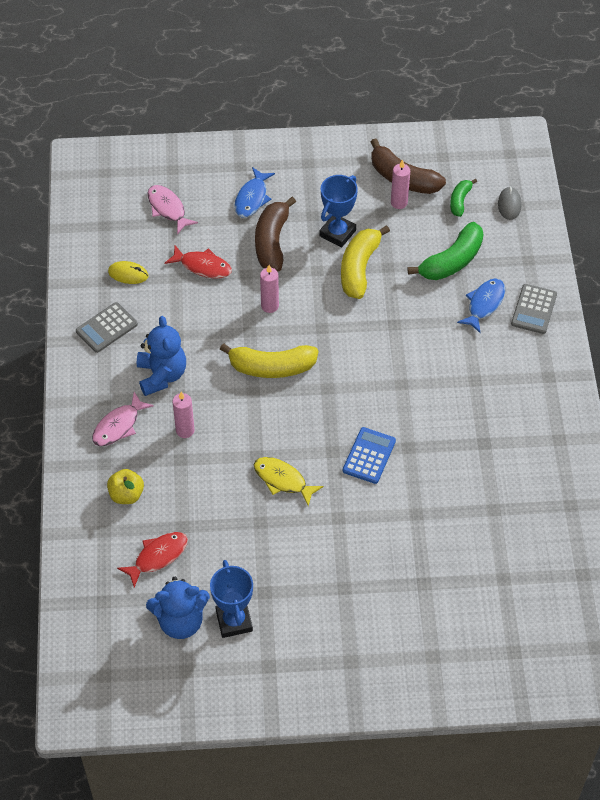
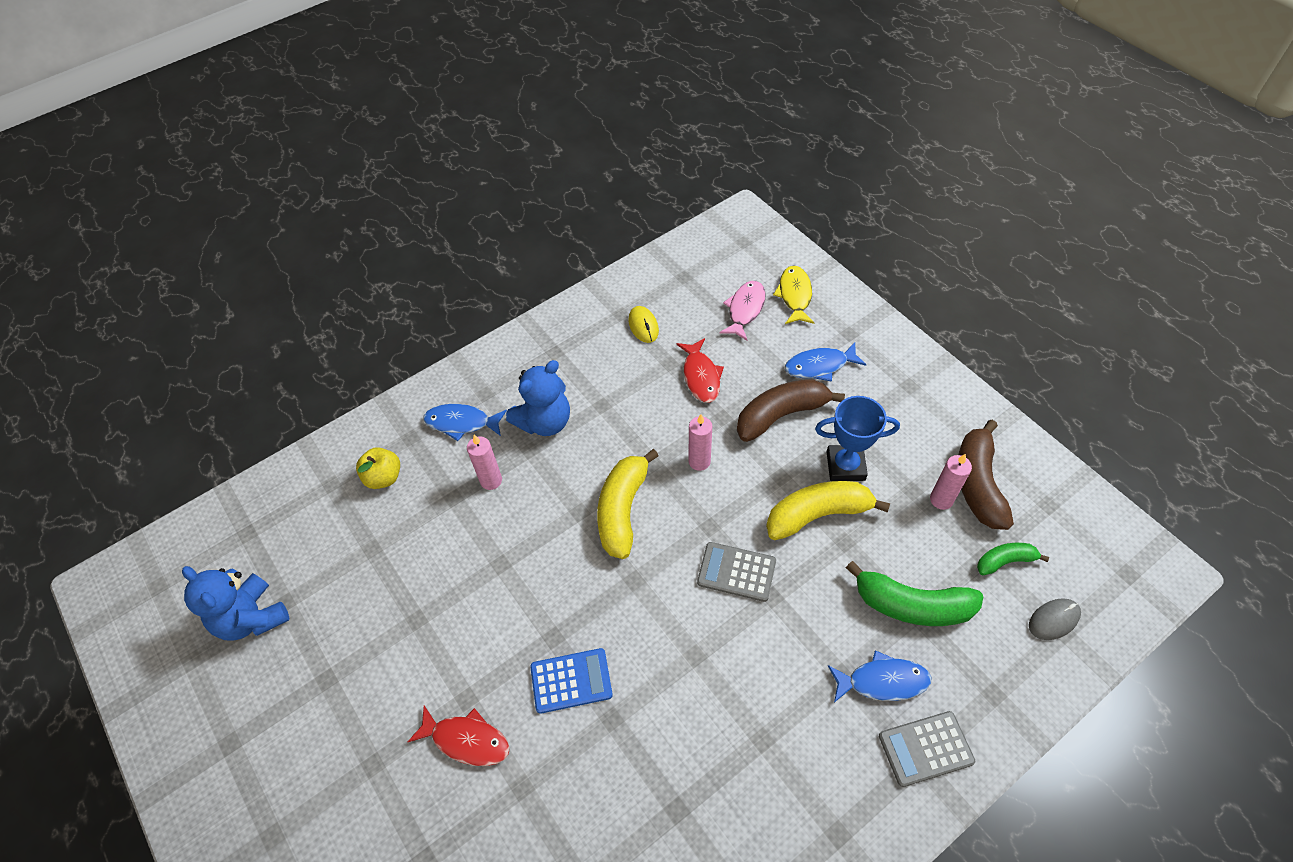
camera: 60 degrees right, 0 degrees up
(106, 328) = (569, 347): grey calculator -> grey calculator (736, 572)
(118, 426) = (461, 423): pink fish -> blue fish
(158, 557) = (322, 549): red fish -> red fish (466, 740)
(234, 621) = (274, 670): blue trophy -> none
(271, 367) = (623, 510): yellow banana -> yellow banana turned 45 degrees clockwise
(283, 480) = (483, 609): yellow fish -> yellow fish (795, 295)

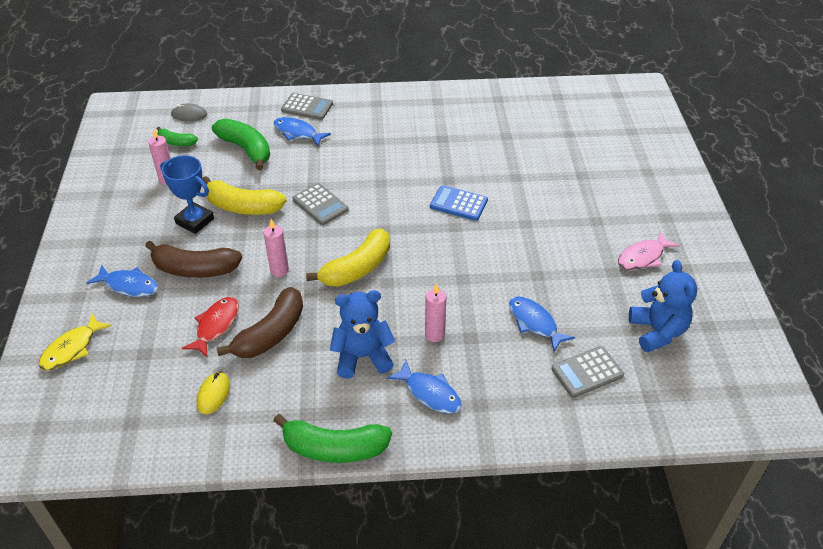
camera: 150 degrees left, 10 degrees down
(318, 524) = (587, 372): none -> grey calculator
(384, 477) = (518, 382): yellow apple -> none
(394, 552) = (534, 323): none -> blue fish
(466, 740) = (535, 206): red fish -> none
(512, 341) = (334, 448): none -> green banana
(745, 309) = (122, 359): pink fish -> pink fish (643, 257)
(978, 483) = (137, 176): brown banana -> brown banana (271, 333)

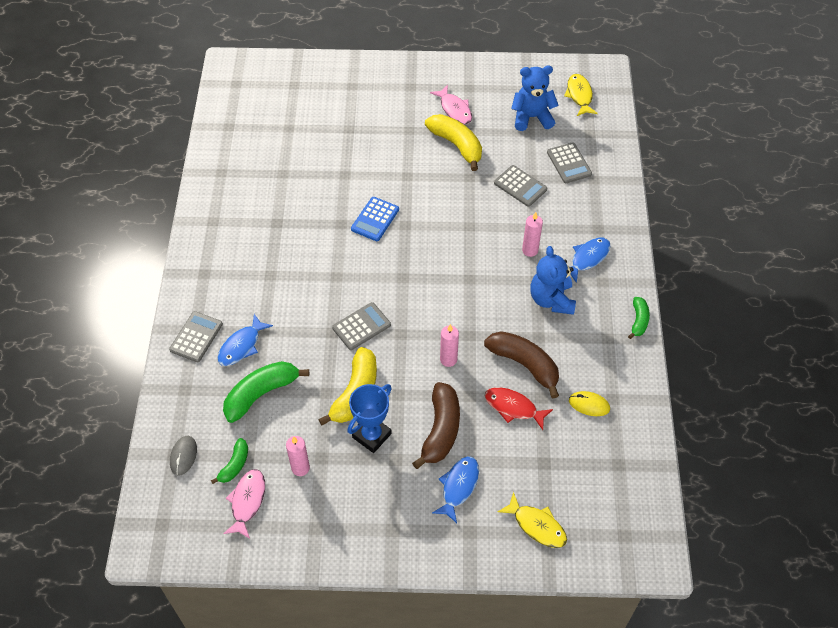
camera: 85 degrees left, 10 degrees up
(140, 153) = (247, 501): none -> pink fish
(334, 448) = (638, 320): green banana -> green banana, size x0.55
(357, 268) = (451, 300): yellow banana -> yellow banana (456, 145)
(534, 323) = (520, 186): blue fish -> grey calculator
(720, 383) = (579, 95): none -> yellow fish

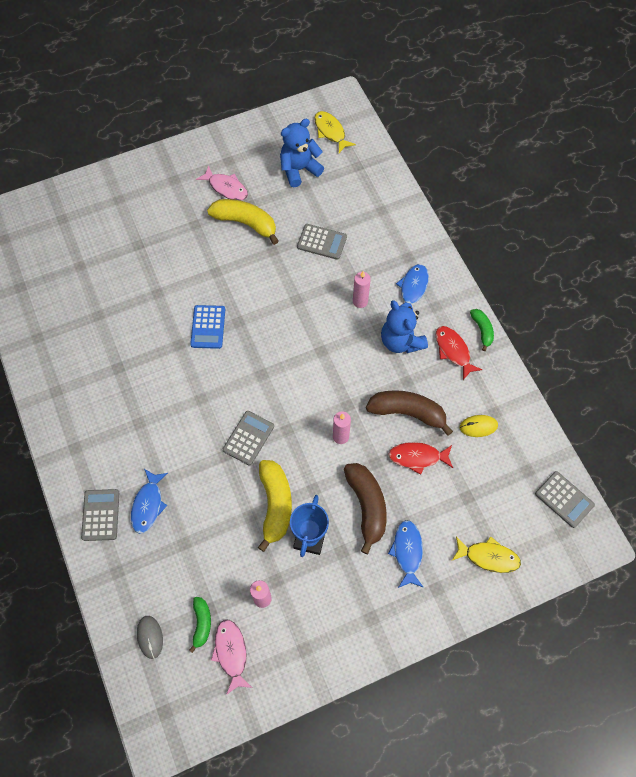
camera: 25 degrees left, 10 degrees up
(261, 394) = (191, 544): green banana -> none
(569, 163) = (353, 203): grey calculator -> grey calculator (564, 499)
(599, 328) = (453, 351): none -> red fish

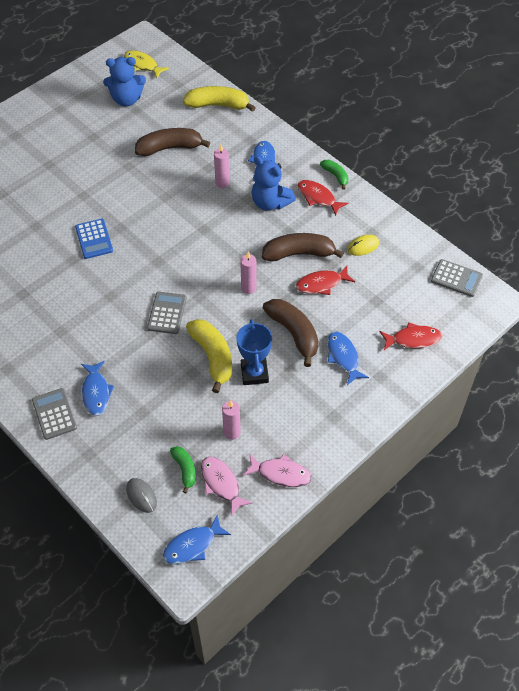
camera: 20 degrees left, 10 degrees down
(178, 710) = (192, 545): none -> blue fish
(226, 188) = (66, 129): pink fish -> pink fish (281, 473)
(245, 223) = (95, 151): yellow banana -> yellow banana (218, 105)
(299, 169) = (127, 99): blue teddy bear -> blue teddy bear turned 135 degrees counterclockwise
(322, 242) = (170, 148): grey calculator -> brown banana
(488, 557) = (413, 339): yellow fish -> red fish

